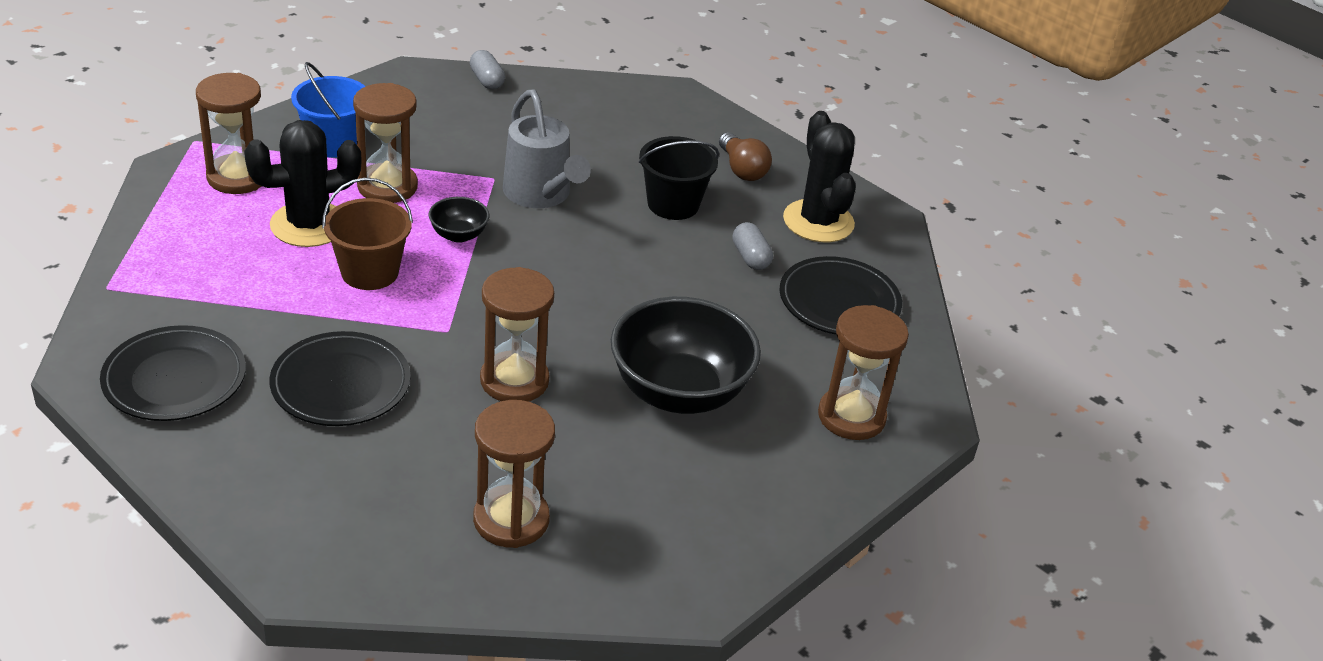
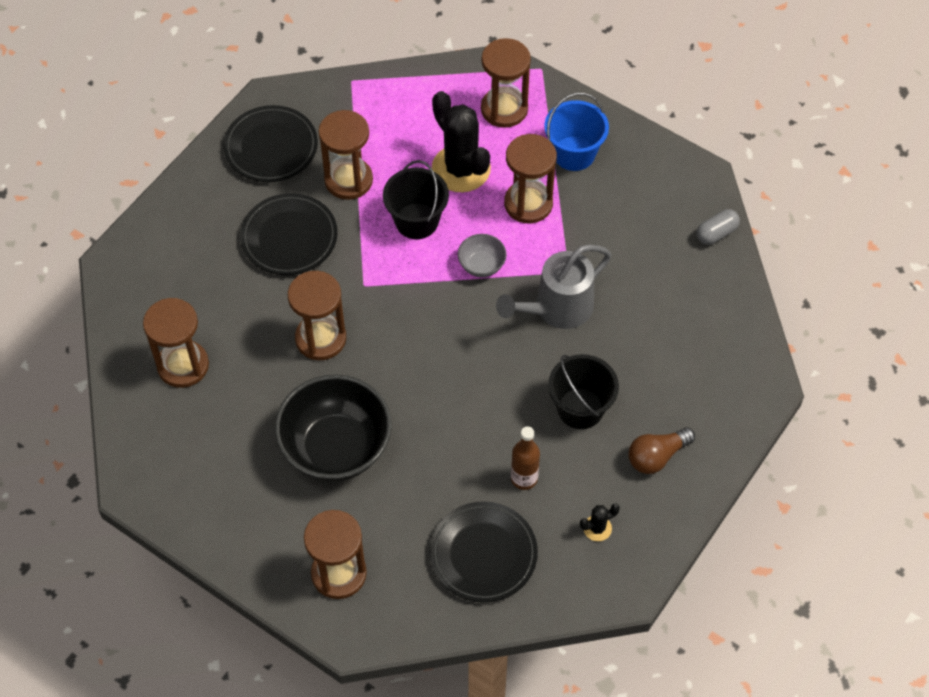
camera: 85 degrees right, 20 degrees up
(274, 317) = (348, 180): none -> brown hourglass
(369, 272) = (416, 221): brown bucket -> black bucket
(458, 235) = (481, 265): black bowl -> grey bowl
(750, 257) = (524, 478): grey capsule -> brown bottle
(818, 221) = (597, 528): black cactus -> black cactus, size x0.43

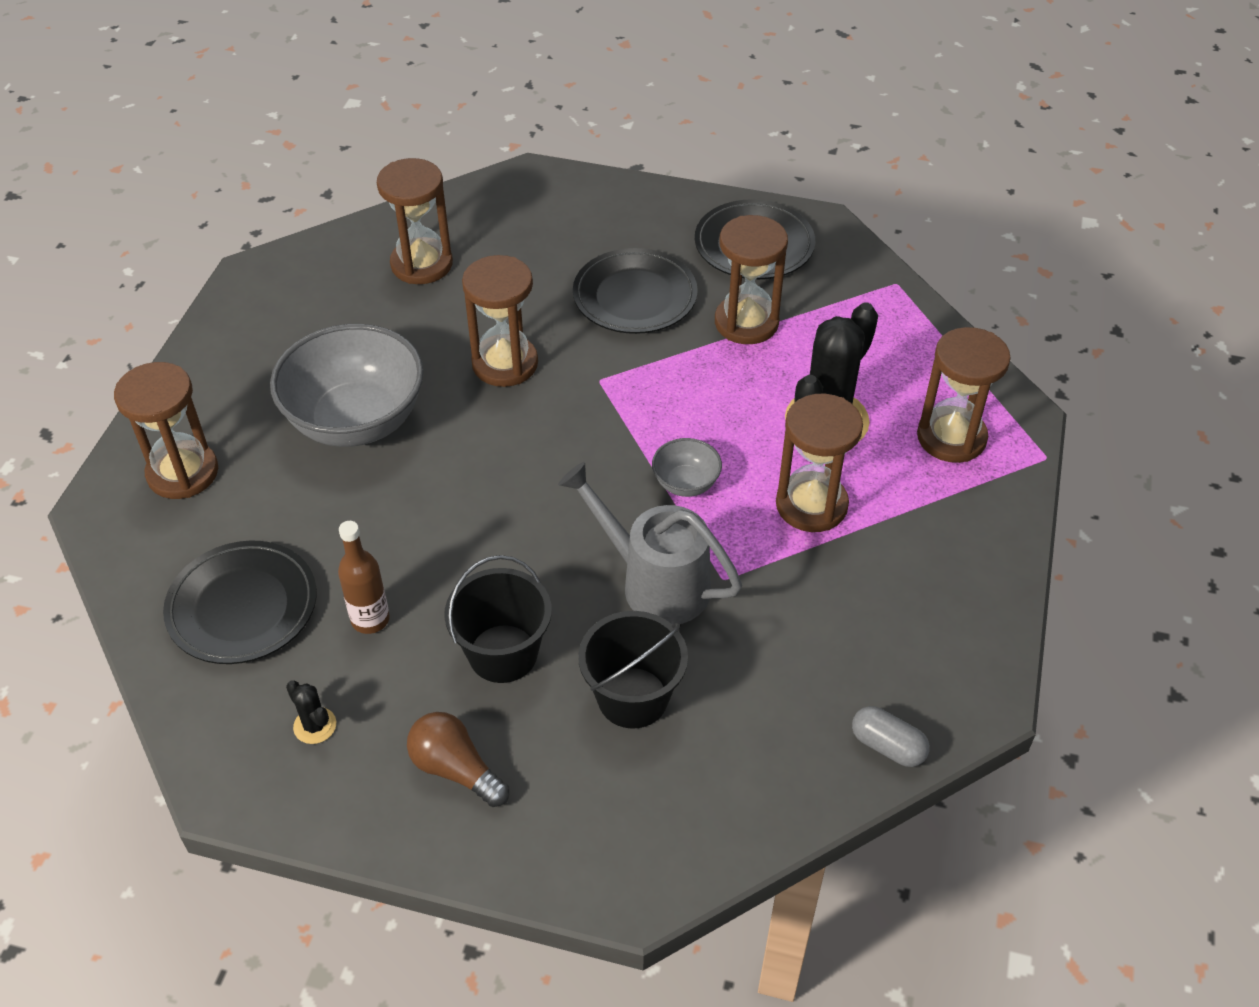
camera: 70 degrees right, 10 degrees down
(336, 448) = (356, 421): black bowl -> grey bowl
(416, 221) = (720, 401): black bucket -> black bucket (632, 697)
(574, 153) = (926, 532): blue bucket -> none

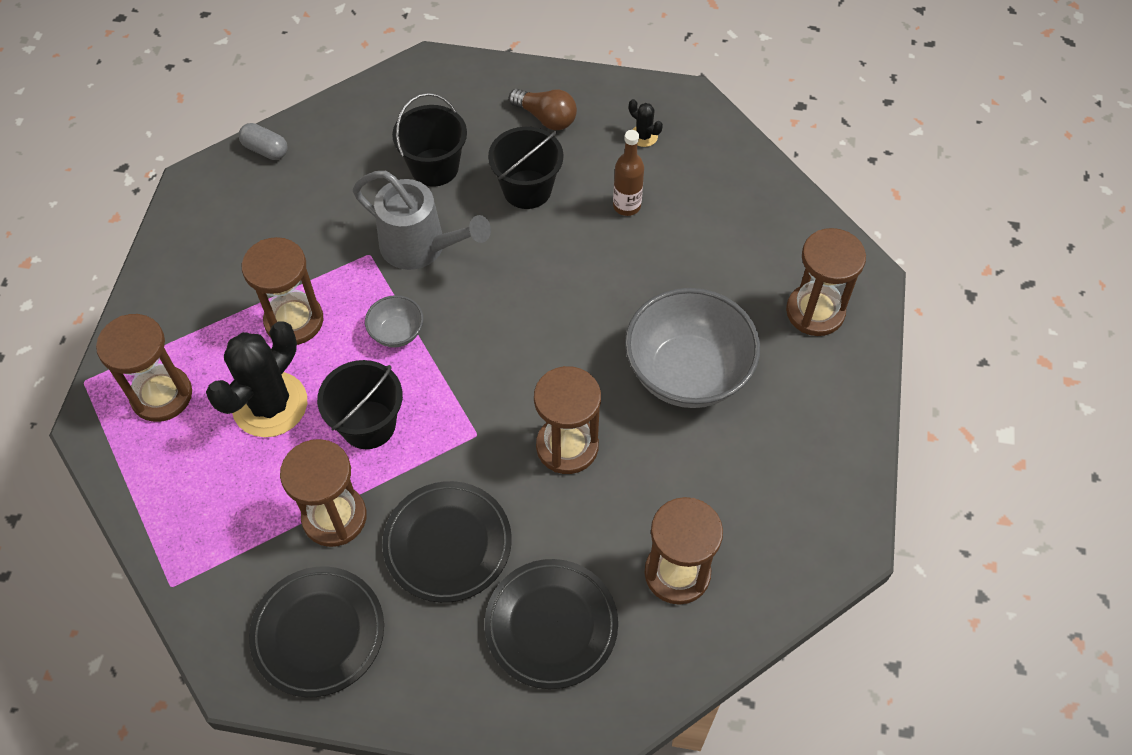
camera: 175 degrees right, 10 degrees up
(242, 607) = (722, 208): black plate -> black plate (551, 625)
(716, 396) = (368, 424): none -> black bucket

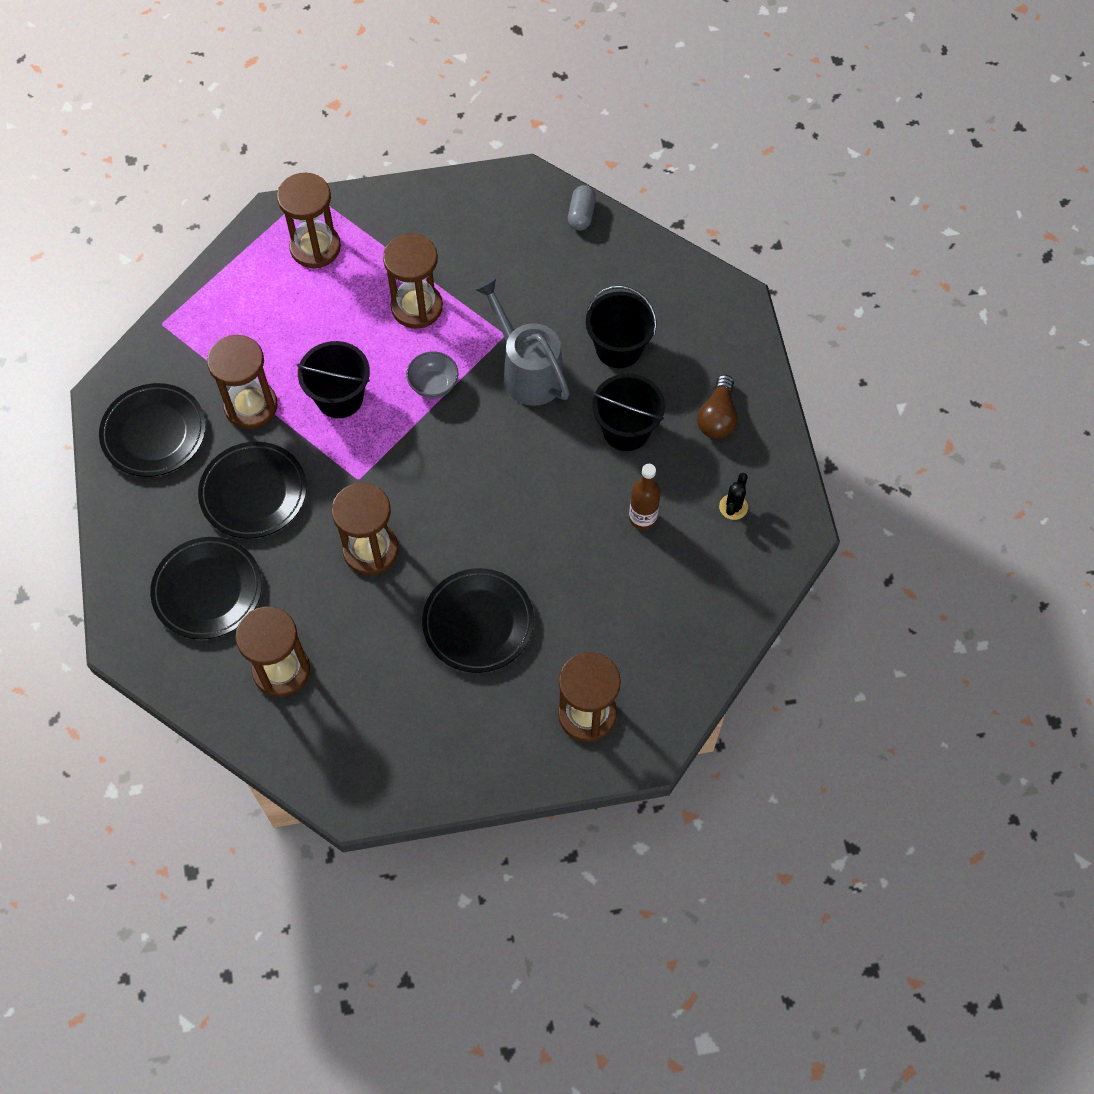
camera: 70 degrees right, 5 degrees up
(270, 405) = (333, 323): black cactus -> none
(421, 248) = (527, 371): grey watering can -> grey watering can turned 135 degrees clockwise
(687, 373) = (478, 623): grey bowl -> black plate

